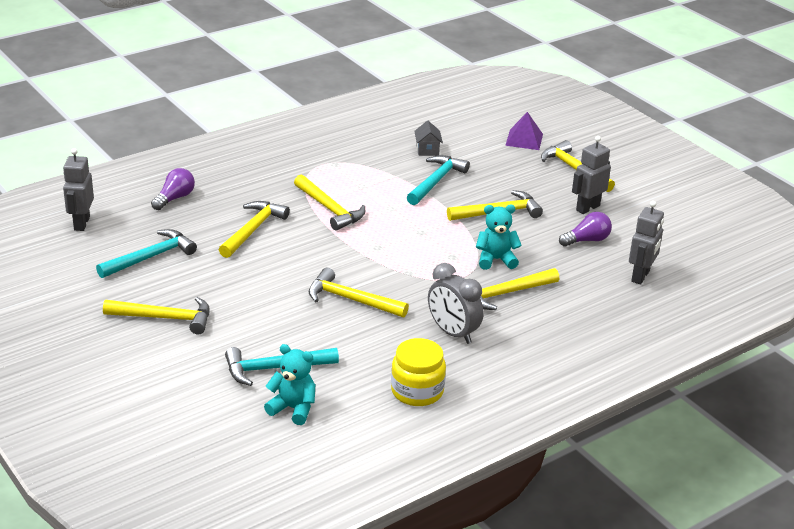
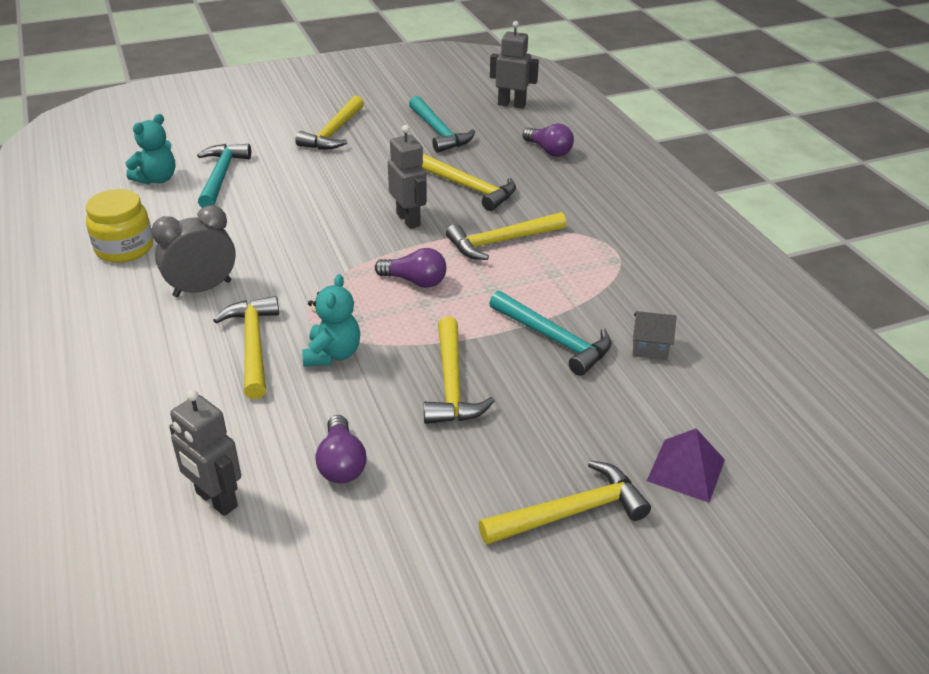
camera: 105 degrees right, 5 degrees up
(351, 299) = (306, 231): yellow hammer -> none
(397, 239) = (415, 281): none -> purple light bulb
(587, 208) = (436, 492): grey robot -> grey robot (408, 219)

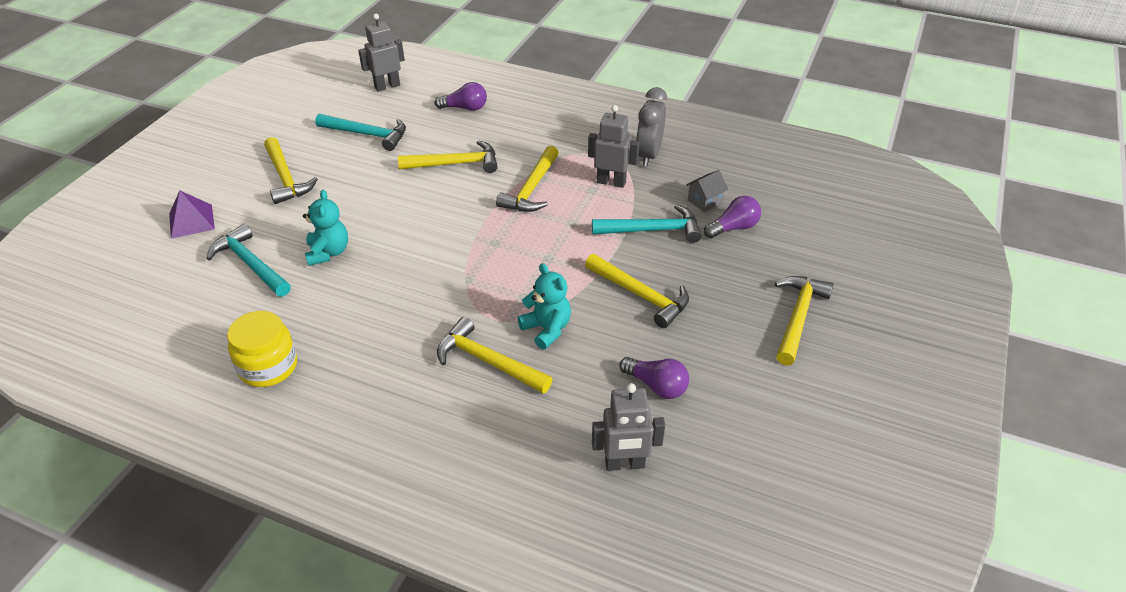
camera: 45 degrees left, 5 degrees up
(157, 179) = (196, 299): turquoise teddy bear -> turquoise teddy bear (328, 252)
(202, 289) = (385, 352): grey clock -> grey clock (649, 155)
(408, 219) = (449, 210): grey robot -> grey robot (611, 182)
(415, 281) = (520, 248): purple light bulb -> purple light bulb (733, 228)
(686, 470) = (811, 255): purple pyramid -> purple pyramid (191, 221)

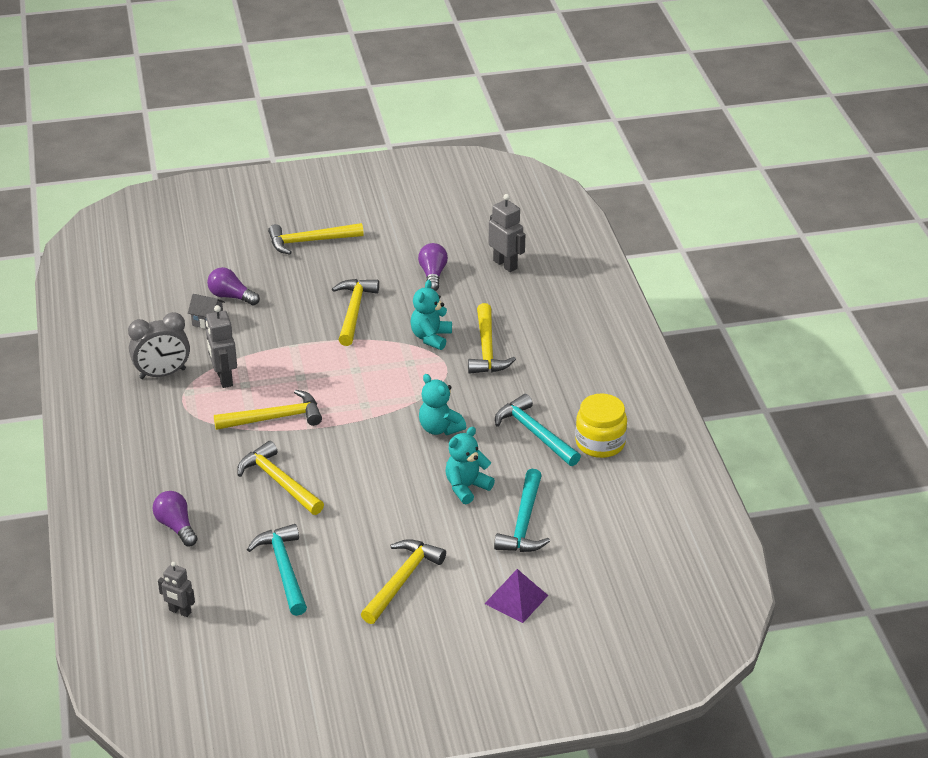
camera: 125 degrees left, 5 degrees down
(387, 86) = (180, 611): grey robot -> grey robot, size x0.66
(414, 272) = (440, 428): none -> turquoise teddy bear
(652, 230) = (272, 333): turquoise hammer -> turquoise hammer (535, 433)

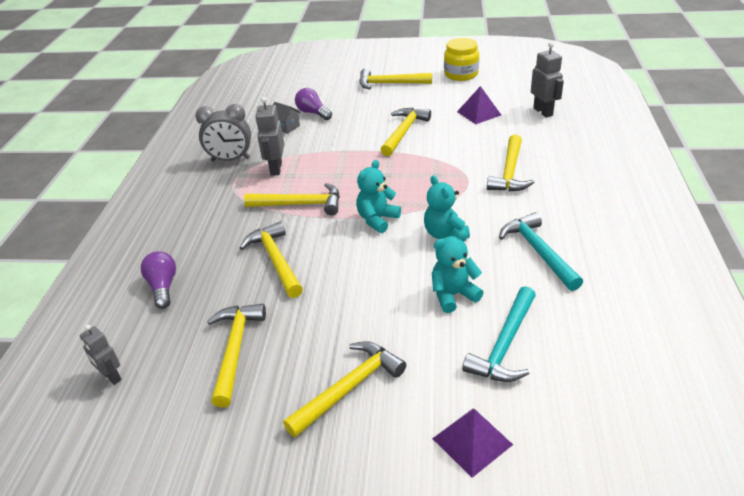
camera: 20 degrees right, 0 degrees up
(284, 569) = (235, 349): turquoise hammer -> yellow hammer
(431, 337) = (462, 158): turquoise teddy bear -> turquoise teddy bear (377, 220)
(433, 275) = (479, 113): purple light bulb -> purple pyramid
(600, 443) = (607, 271): yellow jar -> yellow jar (461, 74)

